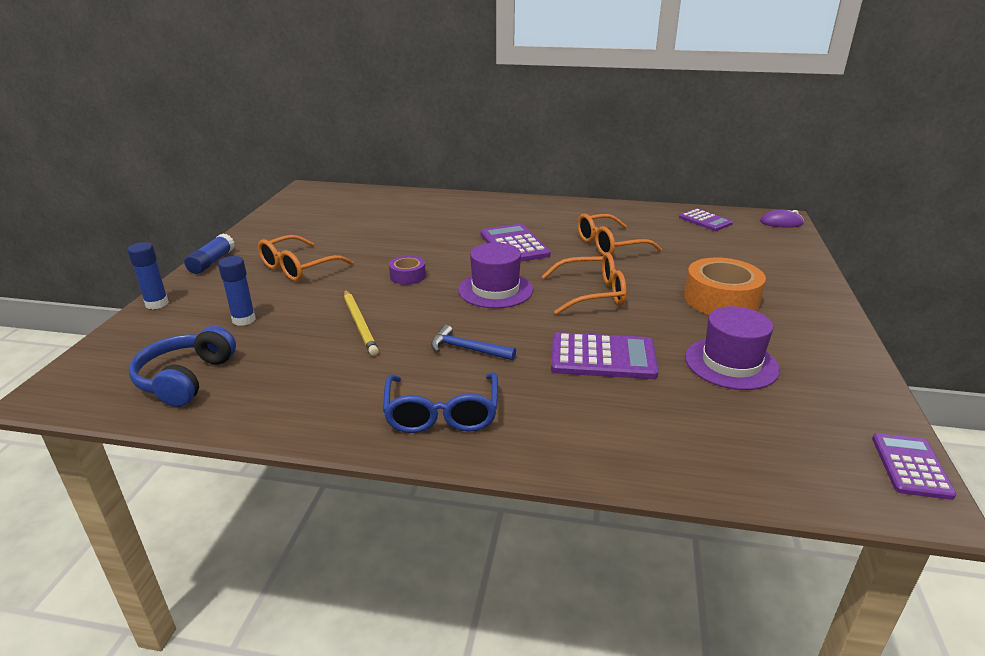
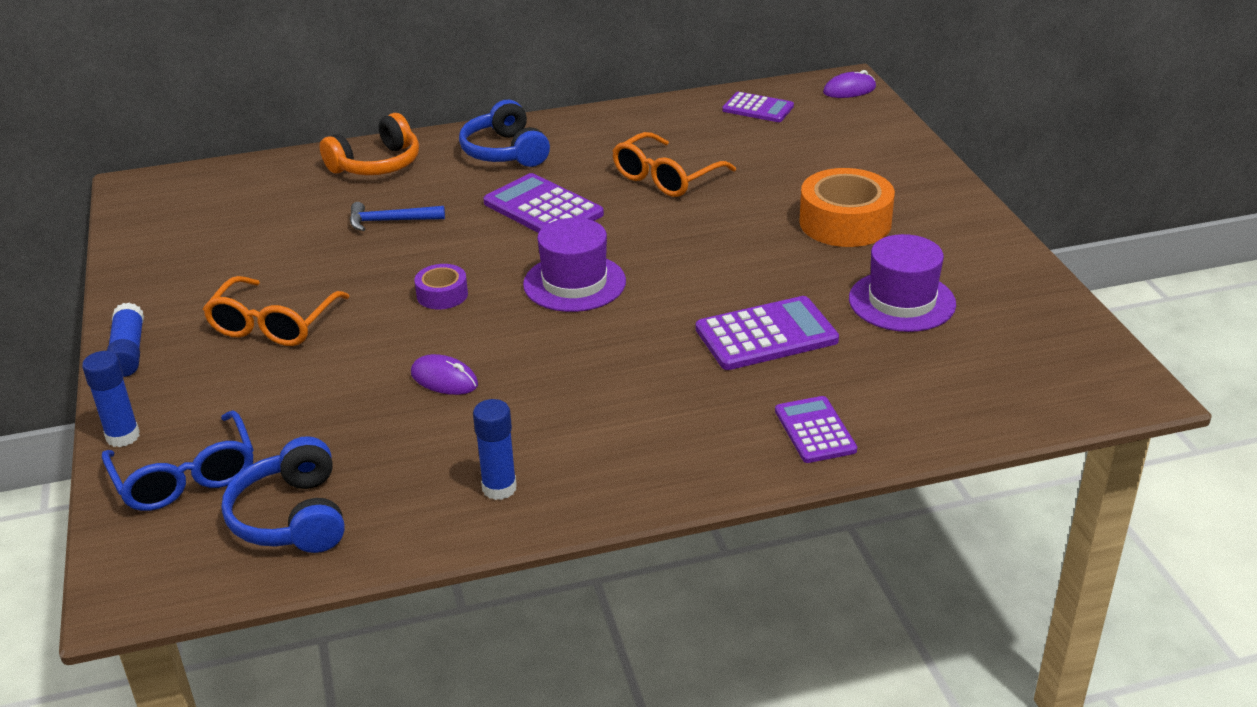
camera: 25 degrees left, 5 degrees up
(244, 320) = (280, 420): blue glue stick -> blue glue stick (499, 488)
(360, 324) = (444, 379): yellow pencil -> purple mouse
(439, 203) = (377, 164): none -> orange headphones
(442, 414) = (645, 456): blue glasses -> blue glasses (186, 477)
(467, 349) = (607, 371): blue hammer -> blue hammer (390, 221)
(519, 211) = (505, 152): none -> blue headphones
(592, 294) = (696, 255): orange glasses -> none
(911, 466) = (1113, 360): purple calculator -> purple calculator (815, 430)

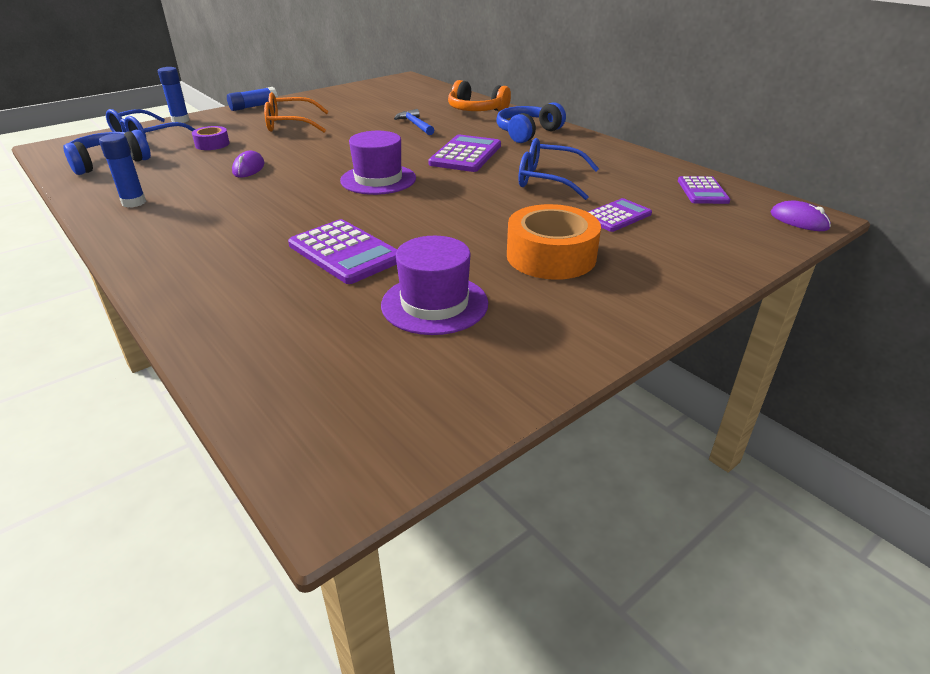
camera: 65 degrees right, 0 degrees up
(442, 295) = (342, 150): purple tape -> purple tape (212, 144)
(665, 178) = (547, 180): orange glasses -> blue glasses
(815, 430) = (211, 294): purple calculator -> purple calculator (616, 216)

